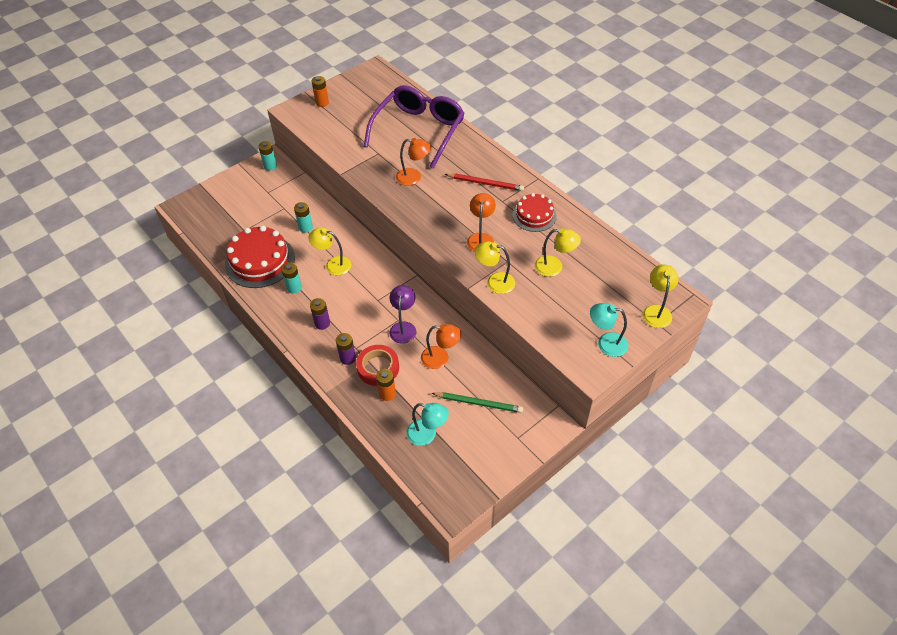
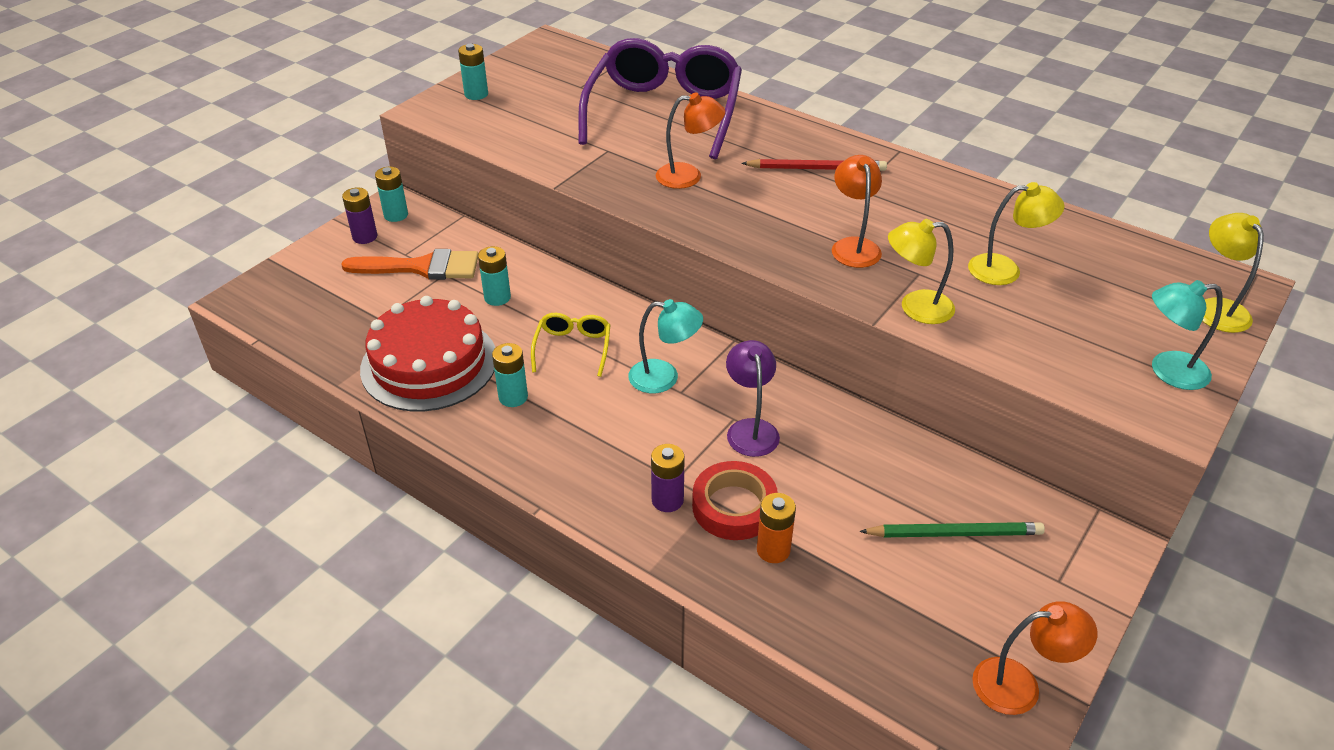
camera: 15 degrees left, 10 degrees down
(273, 202) = (422, 267): none -> orange brush
(322, 103) = (476, 94): orange battery -> turquoise battery
(322, 323) = (592, 448): purple battery -> purple battery (365, 237)
(333, 264) = (573, 348): yellow lamp -> yellow glasses
(427, 434) = (887, 610): turquoise lamp -> turquoise lamp (664, 378)
(441, 358) = (845, 469): orange lamp -> orange lamp (1020, 685)
(534, 215) = (925, 201): red cake -> none

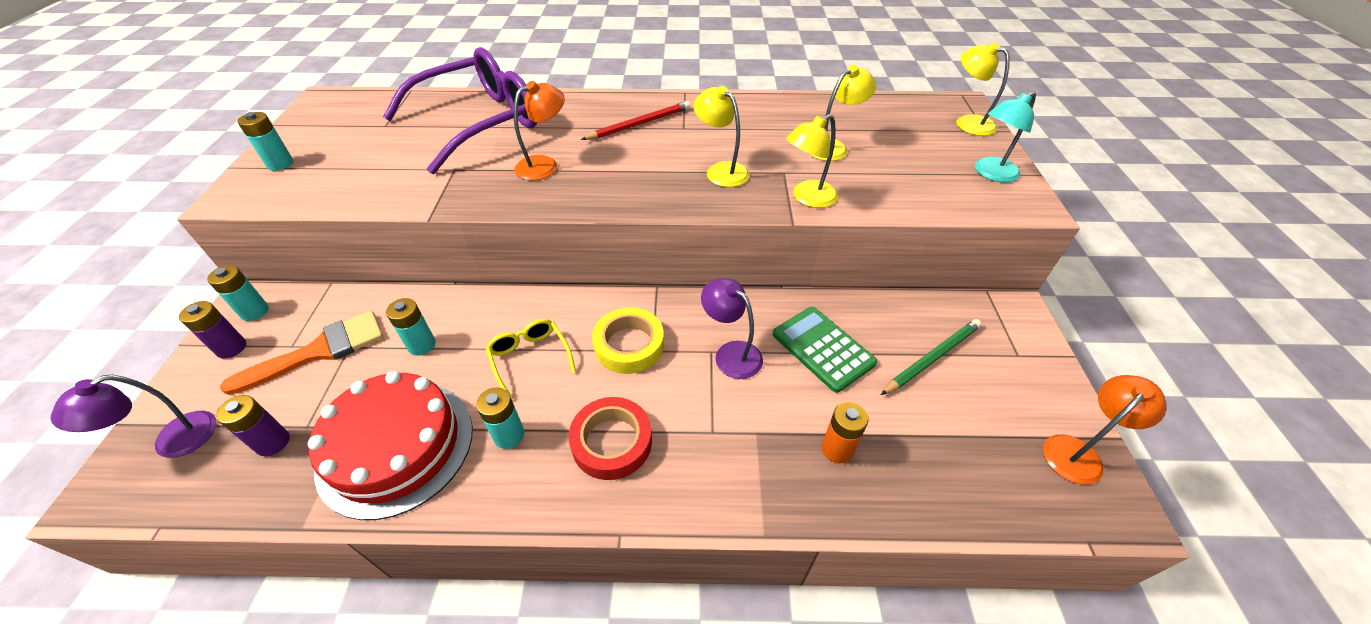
camera: 35 degrees left, 5 degrees up
(294, 287) = (172, 441): none -> purple lamp
(664, 112) = (479, 122): purple glasses -> purple glasses turned 75 degrees clockwise
(664, 378) = (629, 345): turquoise lamp -> yellow tape
(667, 500) = (722, 455): purple battery -> purple battery (273, 442)
(734, 506) = (776, 429): red tape -> red tape (612, 442)
(845, 469) = (822, 349): none -> green calculator
(853, 246) = (721, 170): orange lamp -> yellow lamp

